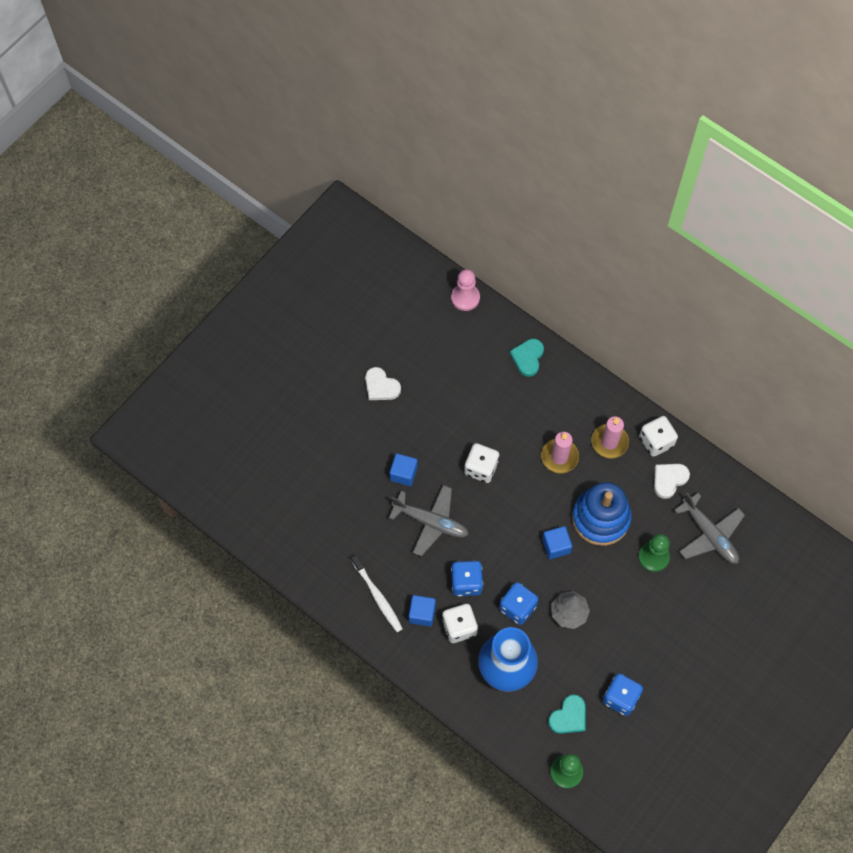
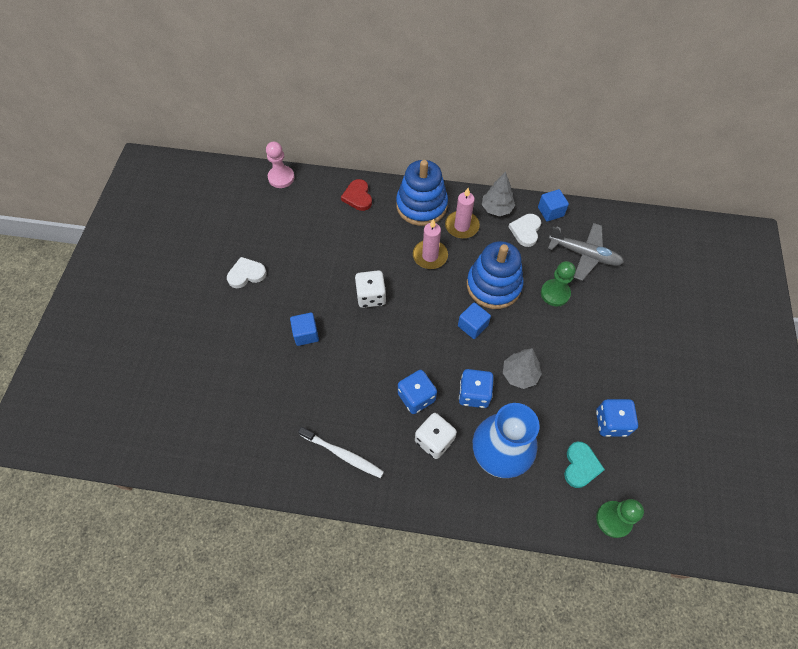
camera: 30 degrees left, 5 degrees down
(381, 386) = (246, 274): white heart -> white heart turned 150 degrees clockwise
(422, 614) = (393, 447): blue cube -> blue cube (550, 212)
(431, 522) = (354, 362): grey plane -> none
(527, 358) = (358, 197): turquoise heart -> red heart
(584, 399) = (421, 205): none -> blue stacking toy
(656, 441) = (496, 208): white dice -> grey tree

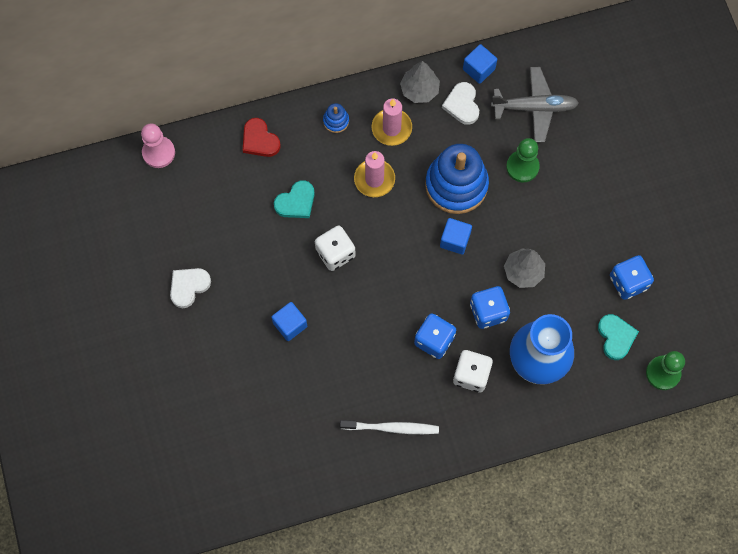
camera: 25 degrees left, 10 degrees up
(361, 248) = (296, 202): none -> turquoise heart
(421, 205) = (336, 121): blue stacking toy -> blue stacking toy, size x0.42

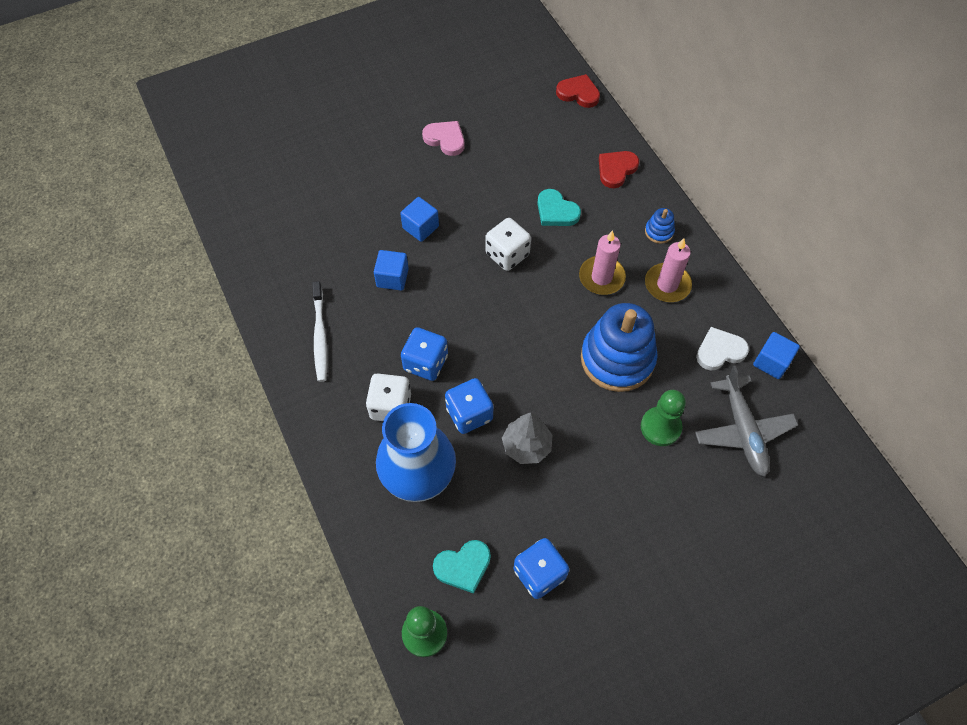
camera: 80 degrees right, 10 degrees down
(158, 152) = (578, 93): pink pawn -> red heart
(188, 287) = (445, 139): white heart -> pink heart
(419, 90) = (723, 305): grey tree -> none
(455, 240) = (549, 367): blue cube -> blue cube (392, 278)

